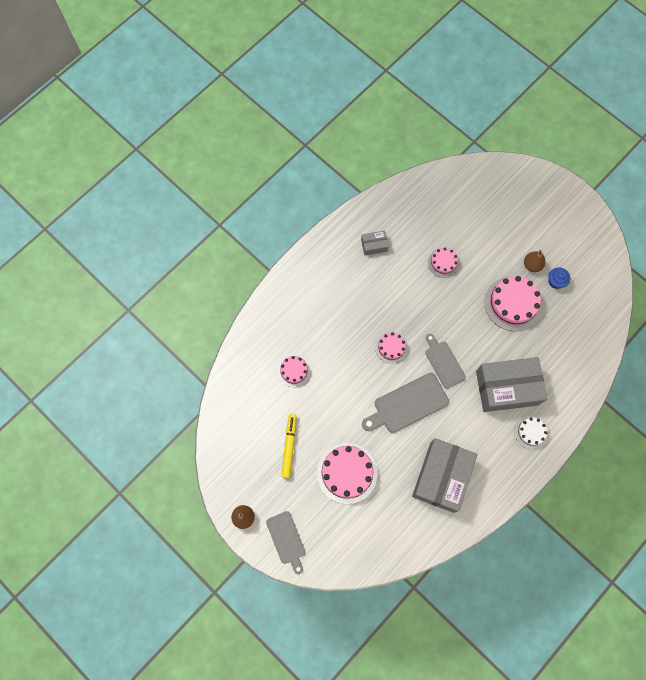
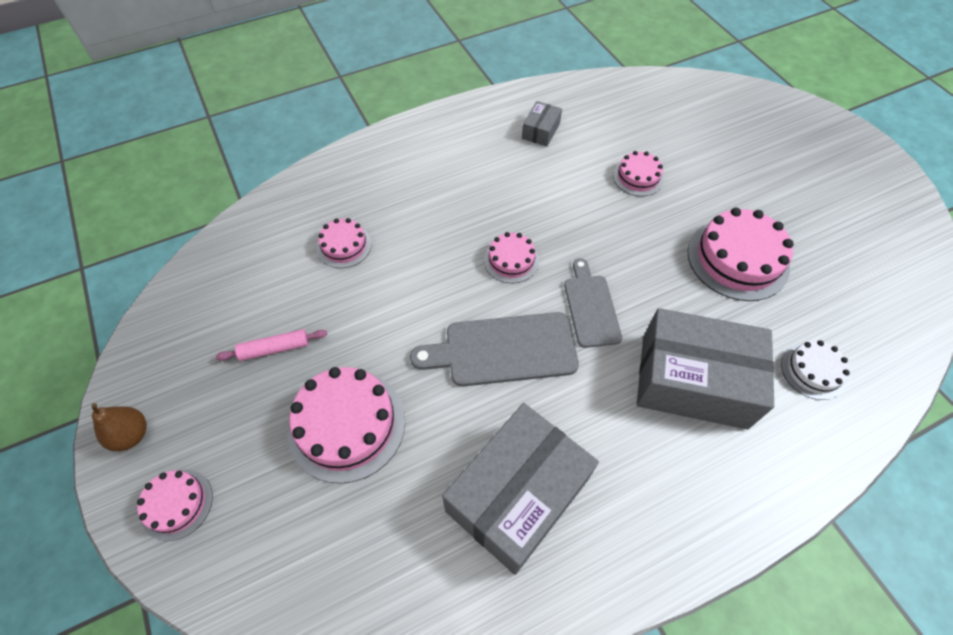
camera: 20 degrees right, 15 degrees down
(286, 540) = (177, 504): grey cutting board -> pink cake
(289, 446) = (274, 348): yellow marker -> pink rolling pin
(374, 245) = (540, 131): grey box -> grey box turned 75 degrees counterclockwise
(531, 432) = (721, 473): white cake -> white cake (813, 371)
(532, 265) = (783, 217): brown pear -> none
(555, 281) = (821, 250): blue cupcake -> none

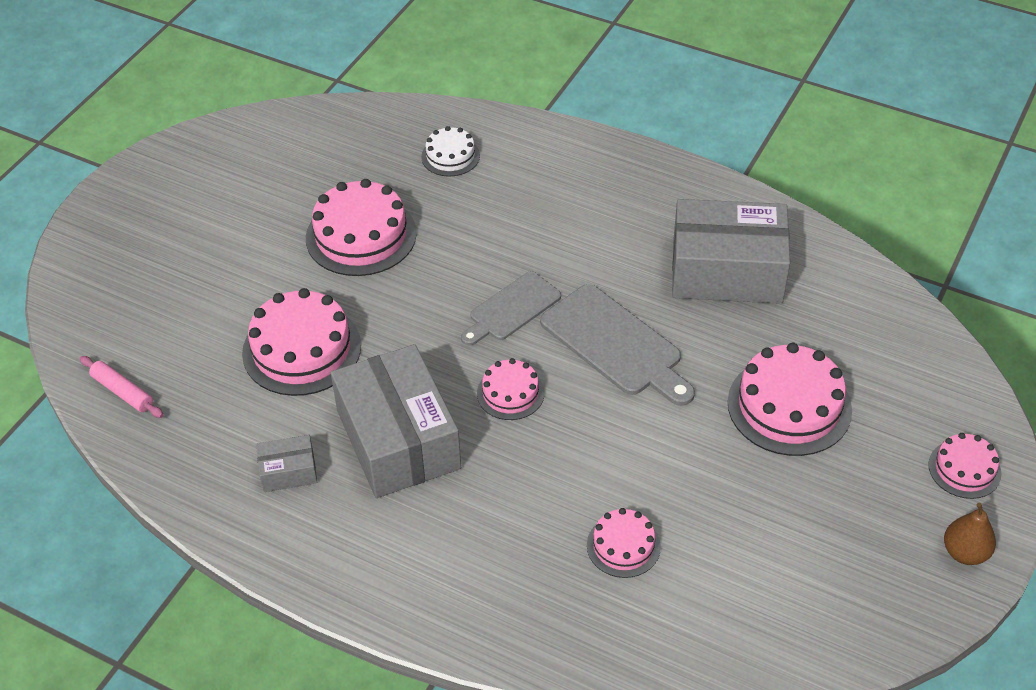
camera: 125 degrees left, 10 degrees down
(274, 348) = (785, 512): pink rolling pin -> pink rolling pin (123, 392)
(638, 177) = (302, 349): pink cake -> pink cake, size x1.80
(693, 381) = (527, 216): grey box -> grey box (398, 439)

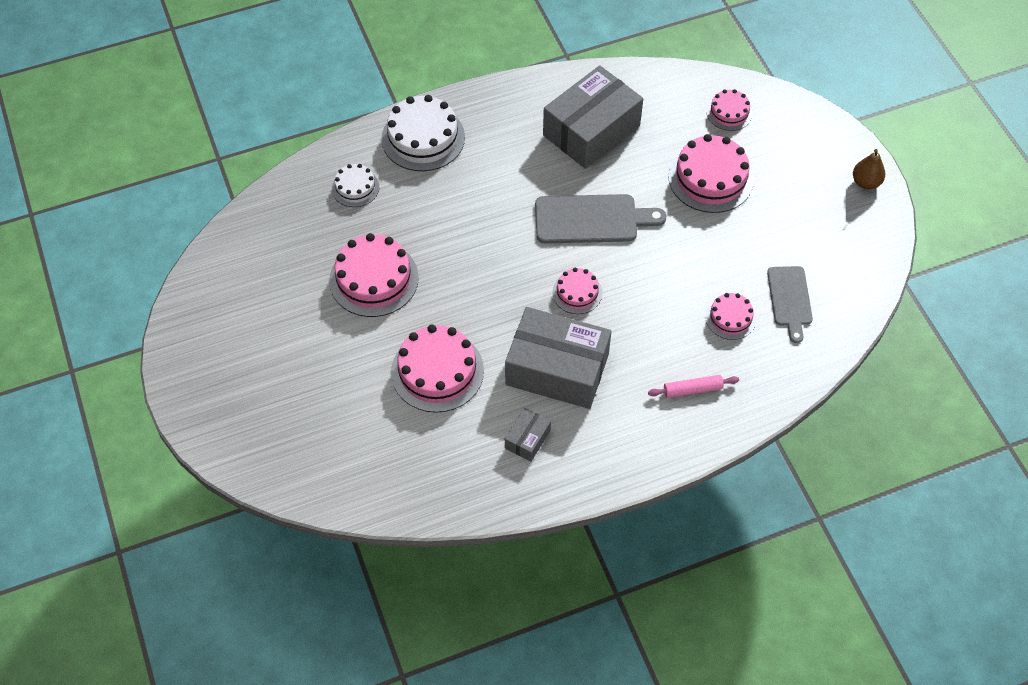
camera: 50 degrees left, 10 degrees up
(123, 392) = (374, 488): pink rolling pin -> pink rolling pin (692, 389)
(512, 309) = (515, 247): grey cutting board -> grey cutting board (790, 299)
(563, 161) = (423, 138): none -> white cake
(964, 469) = (818, 141): pink cake -> pink cake (729, 112)

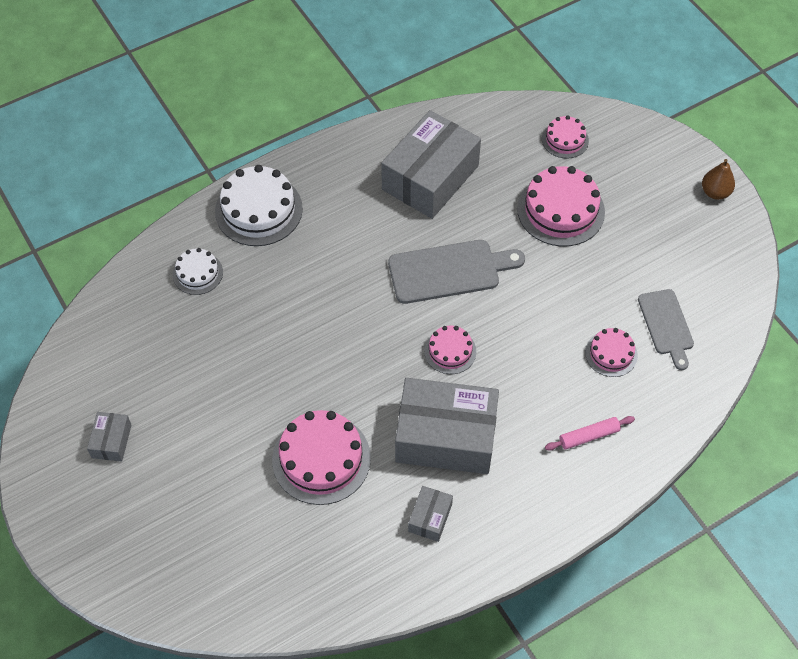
camera: 10 degrees left, 0 degrees up
(249, 326) = (111, 441): none -> grey box
(374, 279) = (235, 369): pink cake -> none

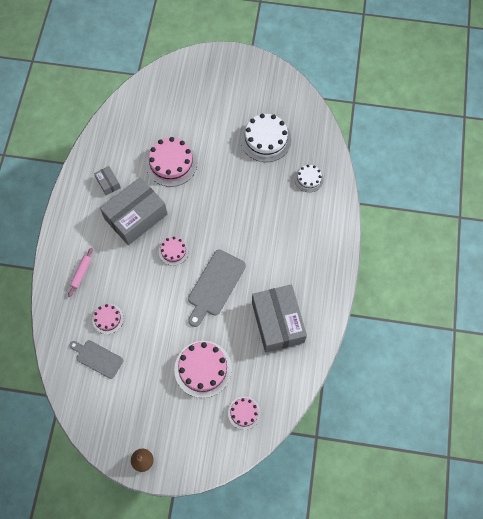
camera: 130 degrees right, 10 degrees up
(111, 441) = (250, 96): grey box -> none
(258, 210) = (324, 228): white cake -> white cake (265, 139)

